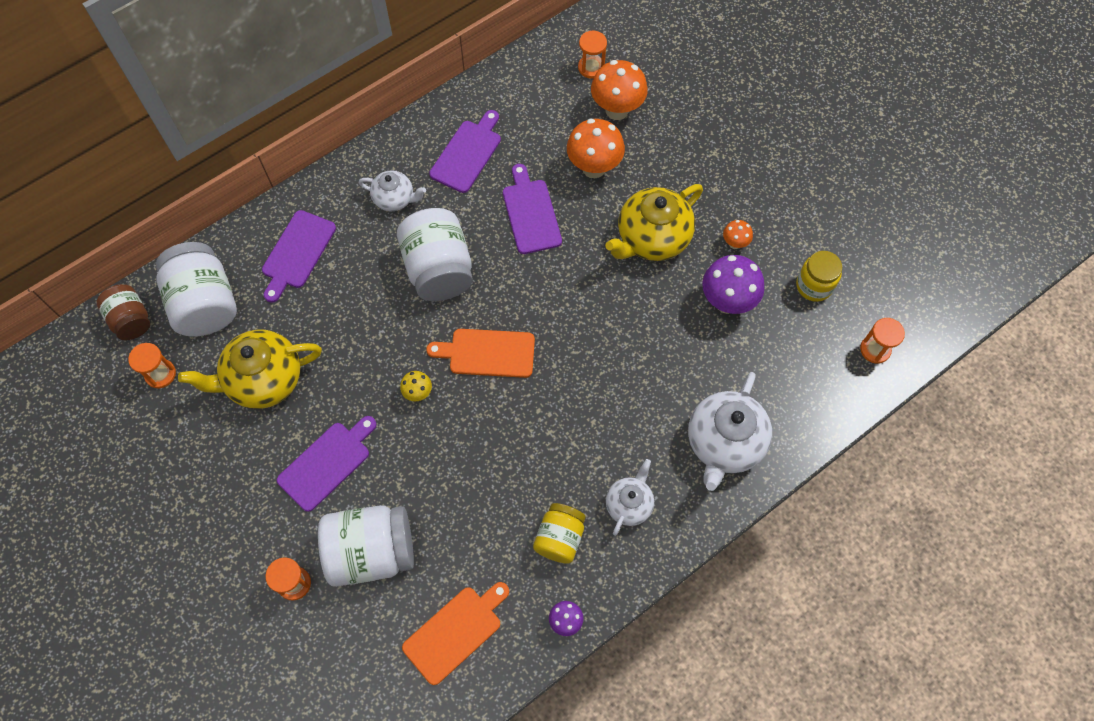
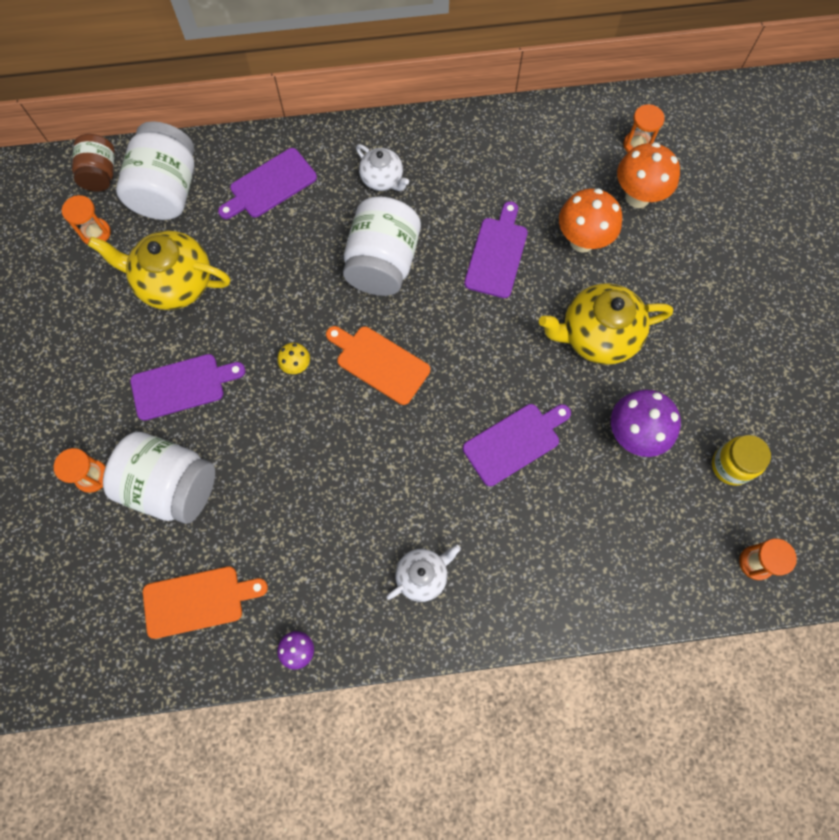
camera: 30 degrees right, 5 degrees up
(467, 154) = (472, 170): purple cutting board -> purple cutting board (515, 442)
(559, 538) = (340, 570): yellow jar -> none
(724, 443) = (547, 570): white teapot -> none
(734, 243) = (676, 382): orange mushroom -> none

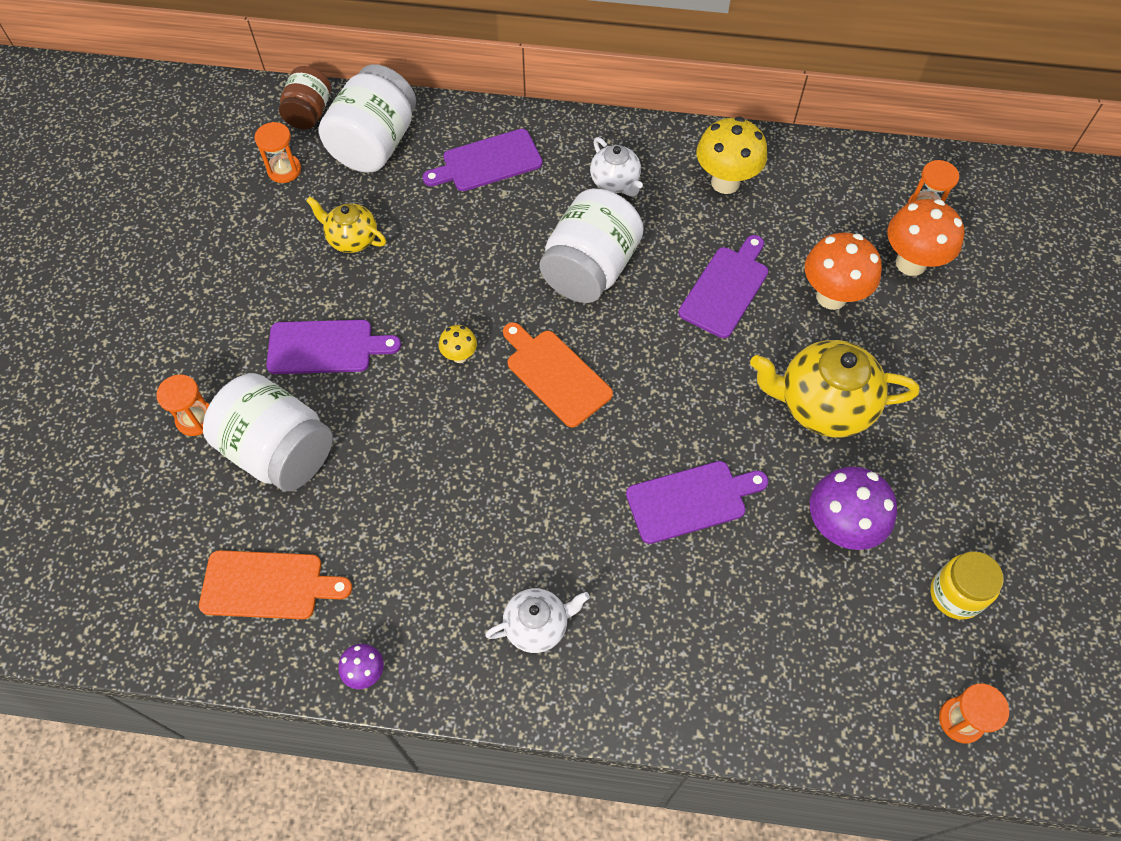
camera: 15 degrees right, 10 degrees down
(174, 283) = (352, 239): yellow teapot -> yellow teapot, size x0.57
(473, 159) = (725, 182): none -> yellow mushroom

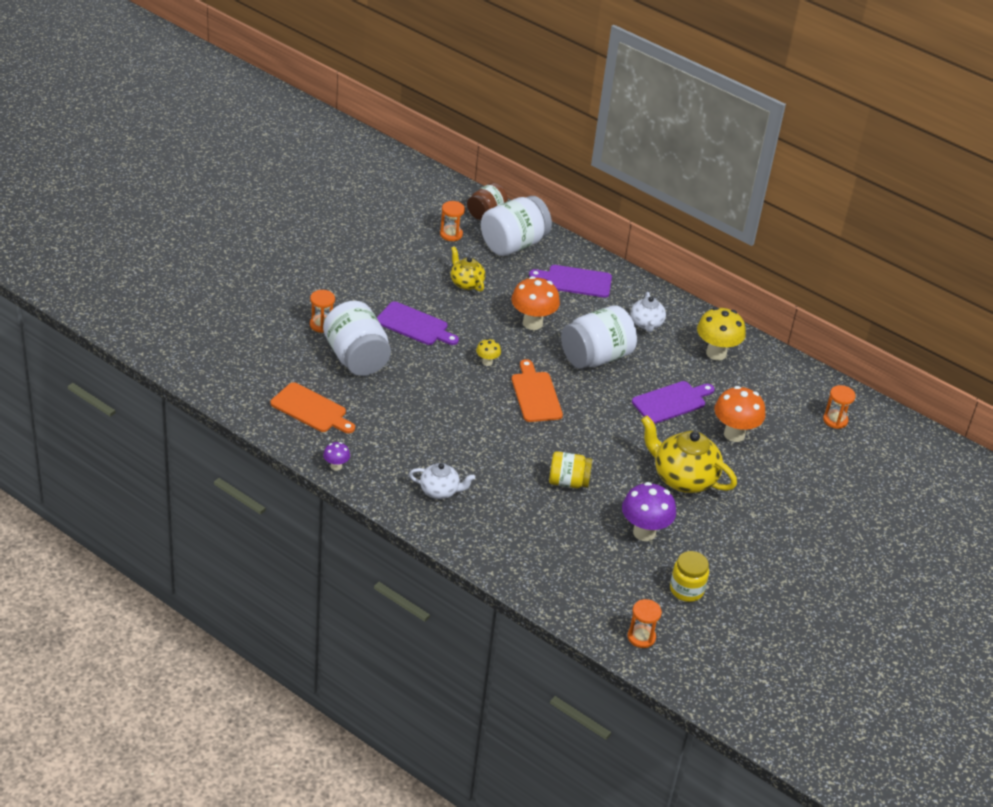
camera: 25 degrees right, 20 degrees down
(691, 500) = (568, 482): purple cutting board -> yellow jar
(910, 263) = (800, 441): orange mushroom -> orange mushroom (532, 323)

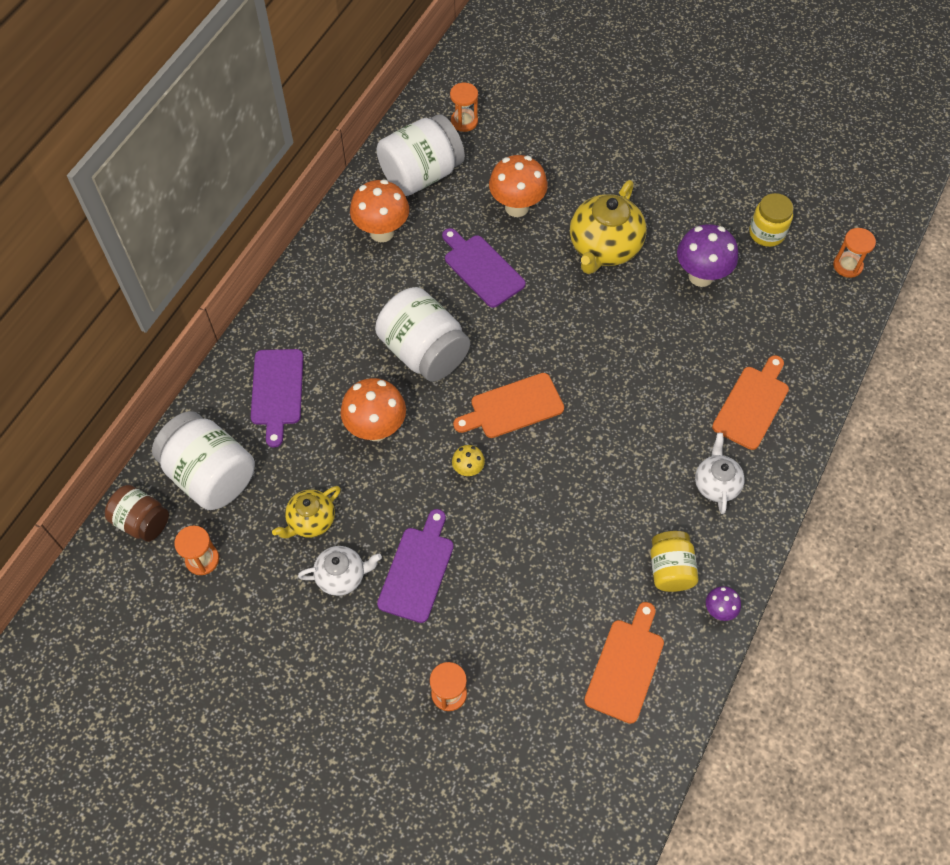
camera: 95 degrees left, 20 degrees up
(356, 358) = (506, 631): white jar -> white jar (421, 174)
(507, 531) = (752, 404): none -> orange cutting board
(568, 482) = (651, 355): yellow jar -> yellow jar (670, 569)
(646, 324) = (345, 305): white teapot -> white teapot (342, 576)
(716, 353) = (382, 232): yellow mushroom -> orange mushroom

